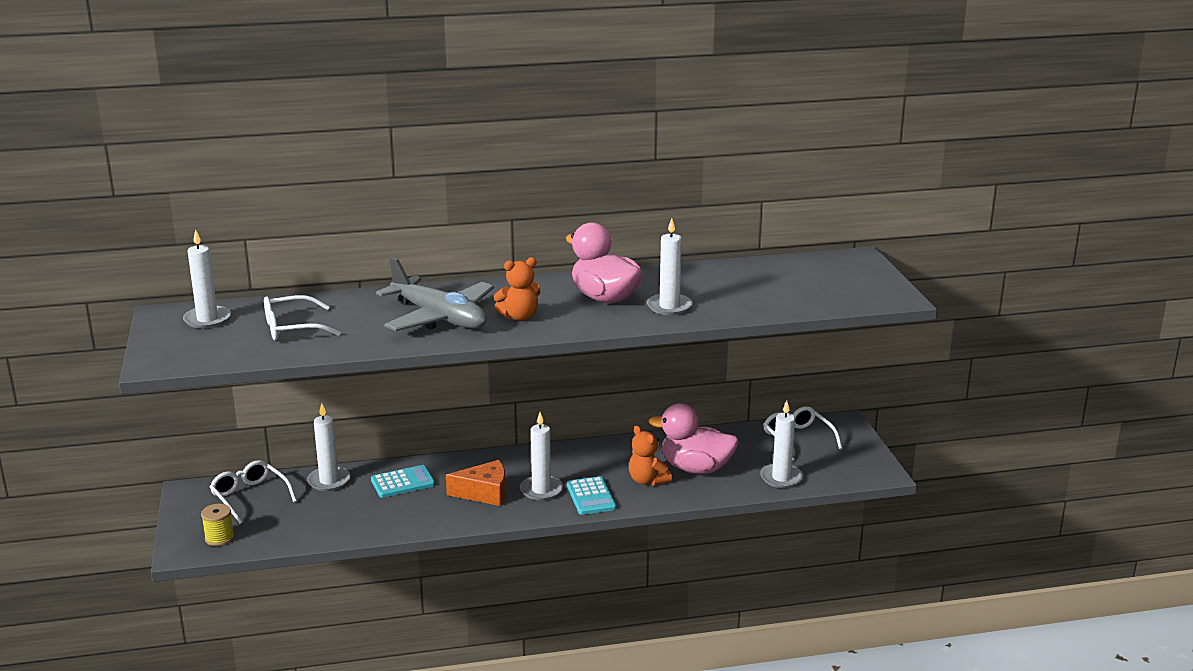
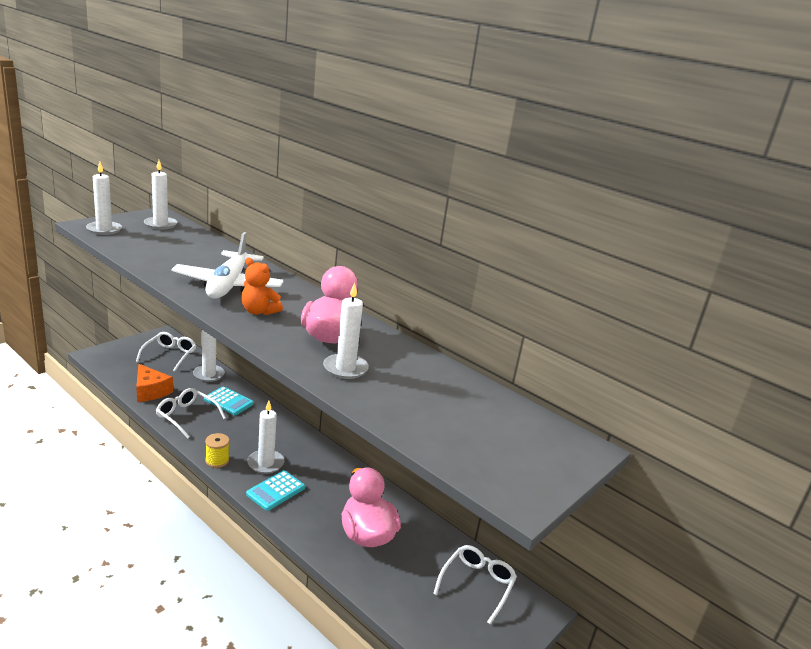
camera: 50 degrees right, 0 degrees up
(219, 538) = (116, 361): yellow spool -> yellow spool (217, 460)
(293, 328) = (168, 247): white glasses -> white glasses (187, 416)
(439, 318) = (228, 285): grey plane -> white plane
(484, 493) = (241, 439): orange cheese -> orange cheese (150, 391)
(647, 480) = (324, 513): orange teddy bear -> none
(781, 478) = (399, 597): white candle -> white candle (104, 229)

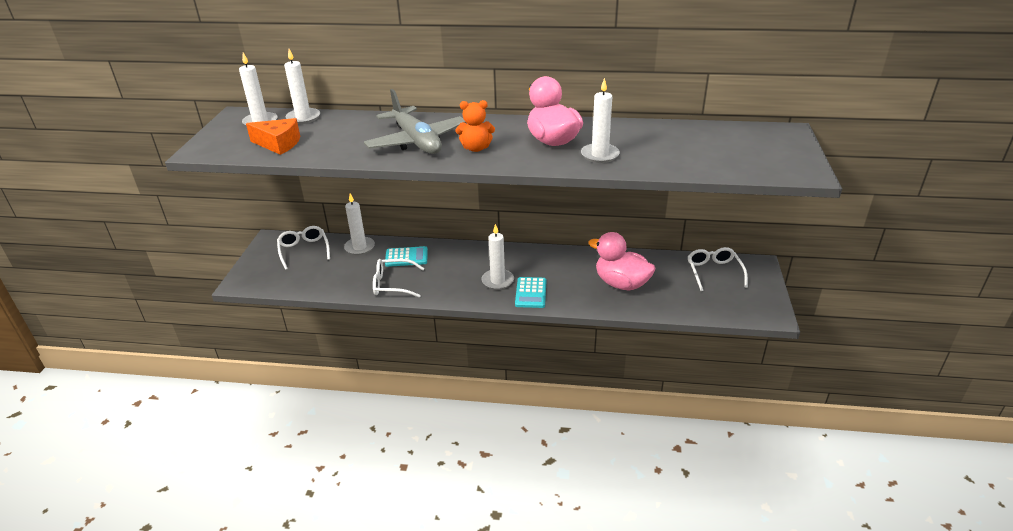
camera: 30 degrees left, 10 degrees up
(104, 229) = (224, 147): white candle -> white candle (303, 118)
(150, 391) = (335, 283): orange cheese -> orange cheese (278, 144)
(217, 460) = (463, 298): yellow spool -> none
(228, 285) = (416, 141): white plane -> grey plane

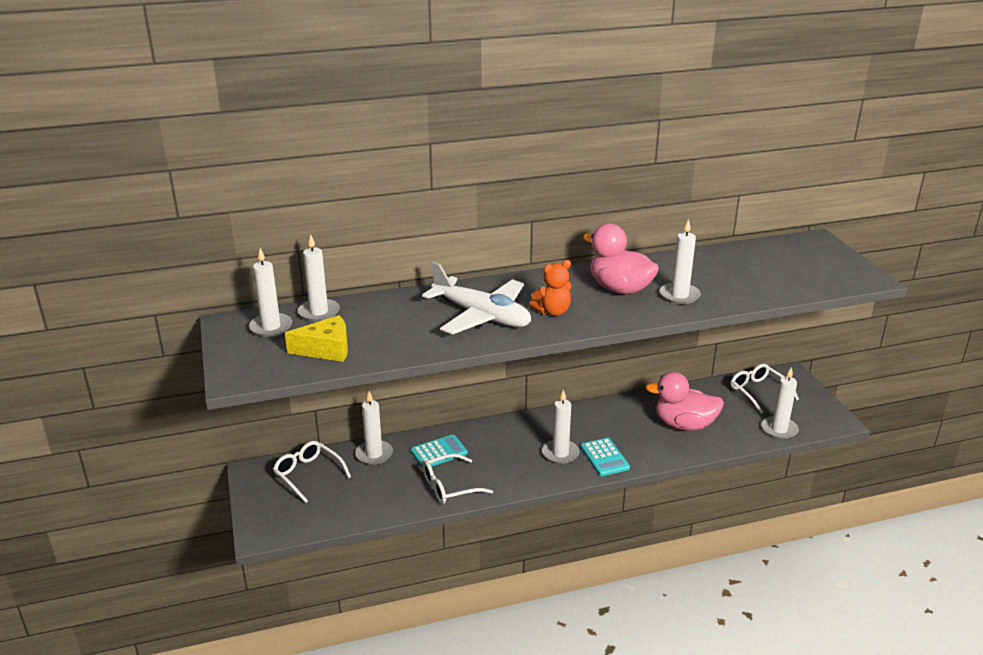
camera: 25 degrees left, 5 degrees down
(278, 144) = (326, 349): orange cheese -> yellow cheese
(416, 141) = (481, 316): grey plane -> white plane
(707, 308) = (779, 429): none -> white candle

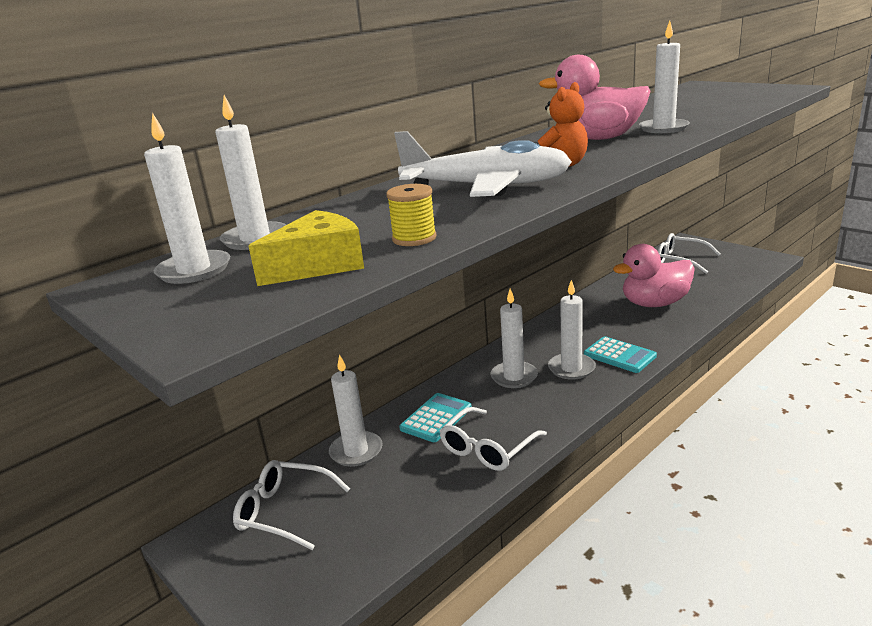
camera: 25 degrees left, 5 degrees down
(390, 348) = (414, 238): none -> yellow spool
(779, 429) = (736, 279): white candle -> white candle (514, 377)

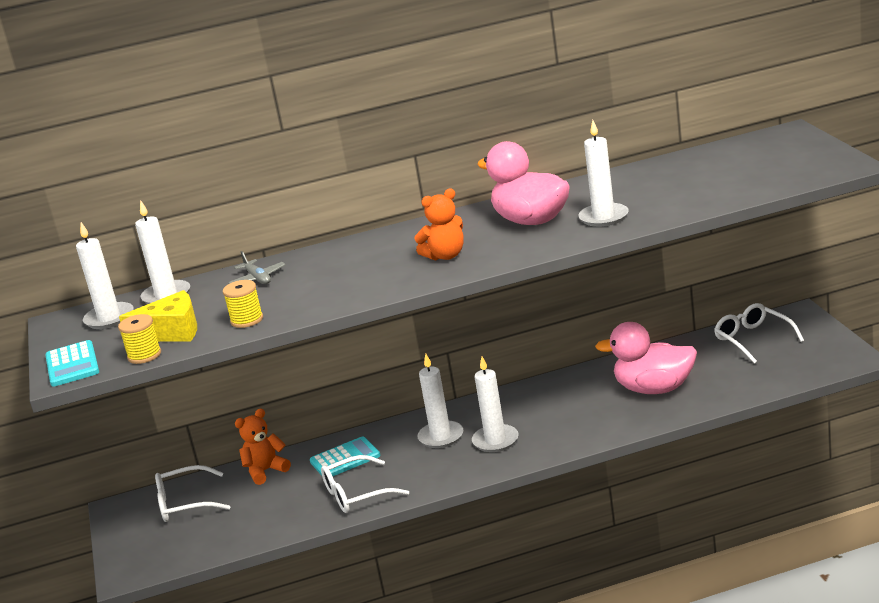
camera: 30 degrees right, 0 degrees up
(285, 511) = (185, 503): white glasses -> white glasses turned 60 degrees counterclockwise
(312, 293) = (144, 355): none -> yellow spool
(356, 451) = (265, 471): white candle -> orange teddy bear
(364, 209) = (257, 279): none -> grey plane
(486, 187) = (359, 272): white plane -> none
(619, 355) = (551, 438): turquoise calculator -> turquoise calculator (72, 364)

